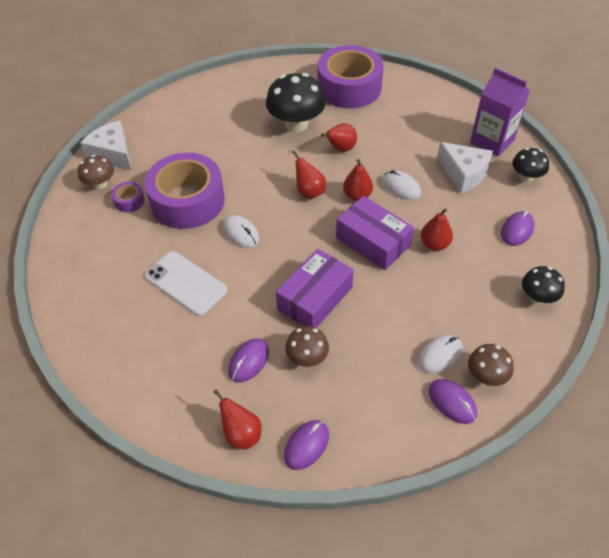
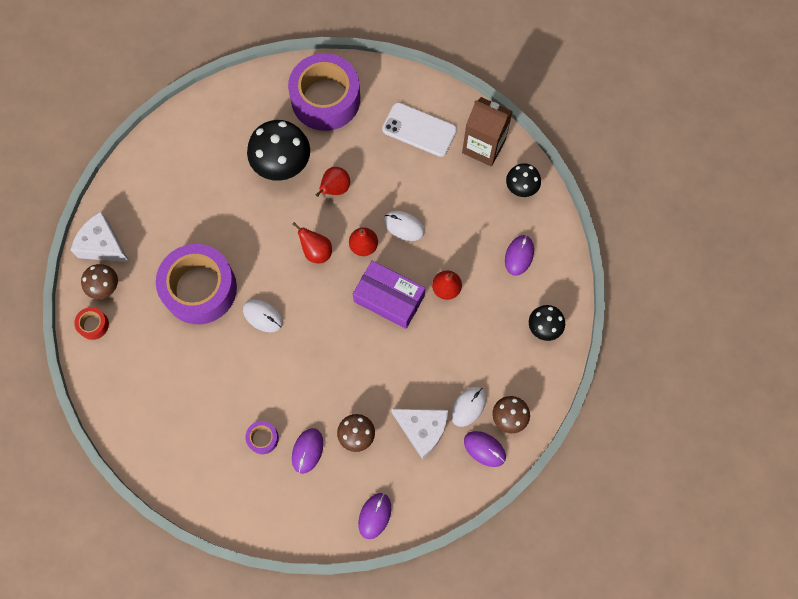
camera: 15 degrees left, 20 degrees up
(76, 210) = (93, 325): none -> red tape
(129, 201) = (142, 301): purple tape -> purple tape (263, 438)
(186, 283) = (228, 384): white phone -> white phone (419, 130)
(241, 434) = (319, 519): red pear -> none
(315, 298) = (349, 373): purple box -> none
(463, 174) = (461, 196): white cheese -> white cheese (422, 430)
(492, 141) = (483, 146): purple carton -> brown carton

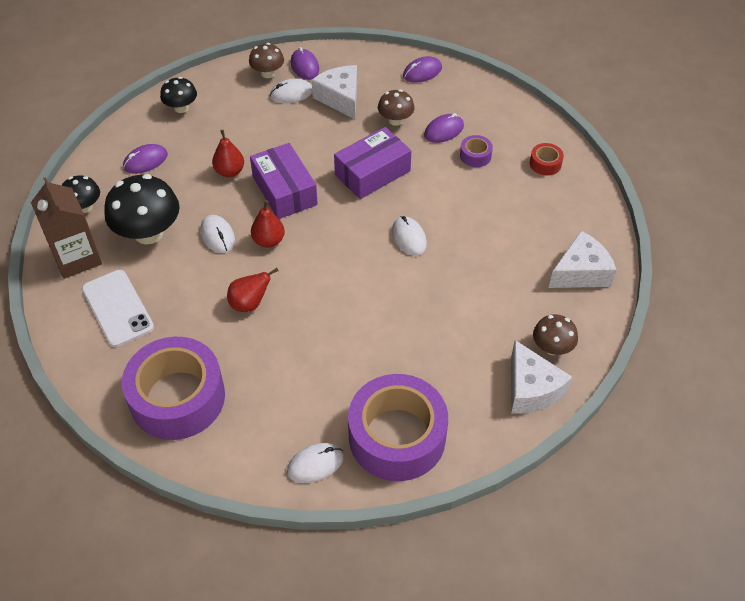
camera: 145 degrees left, 20 degrees down
(93, 325) = (583, 319): red tape -> red tape (545, 164)
(114, 367) = (580, 272): none -> white cheese
(200, 289) = (453, 292): purple tape -> purple tape (397, 436)
(209, 113) = (315, 464): none -> white mouse
(282, 164) = (281, 359): black mushroom -> black mushroom (148, 233)
(316, 251) = (316, 261): red pear -> none
(334, 362) = (372, 173): none -> purple box

